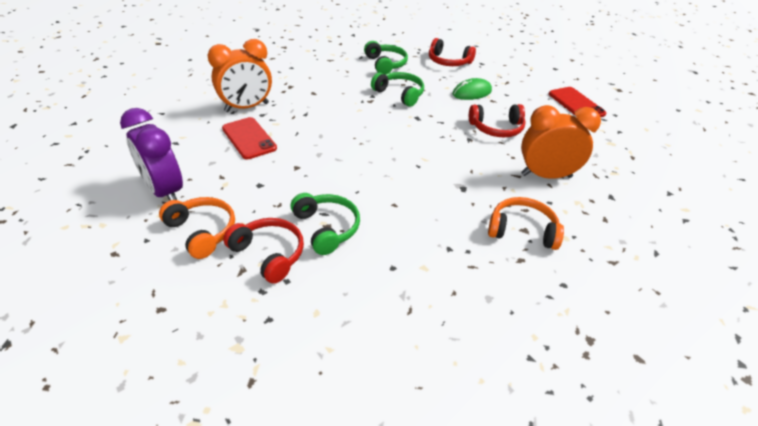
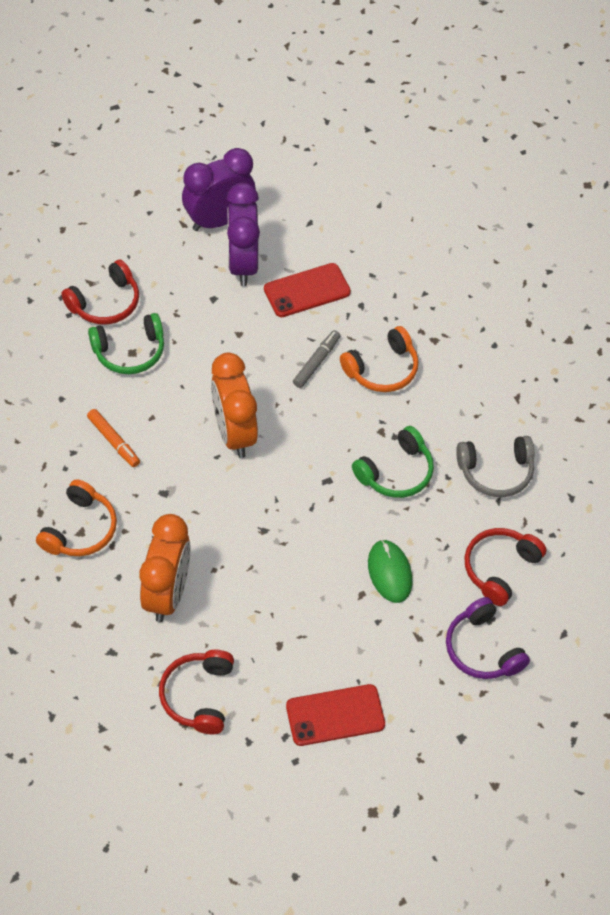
camera: 100 degrees right, 15 degrees up
(202, 231) = (150, 253): orange headphones -> orange headphones (382, 369)
(219, 172) = (242, 264): none -> purple clock
(247, 107) = (381, 289): orange clock -> orange clock (234, 433)
(318, 129) = (316, 362): none -> grey marker
(385, 64) = (496, 472): green headphones -> grey headphones
(427, 223) = (114, 441): none -> orange marker
(497, 128) = (283, 573): red headphones -> red headphones (198, 696)
(500, 64) = (482, 649): none -> purple headphones

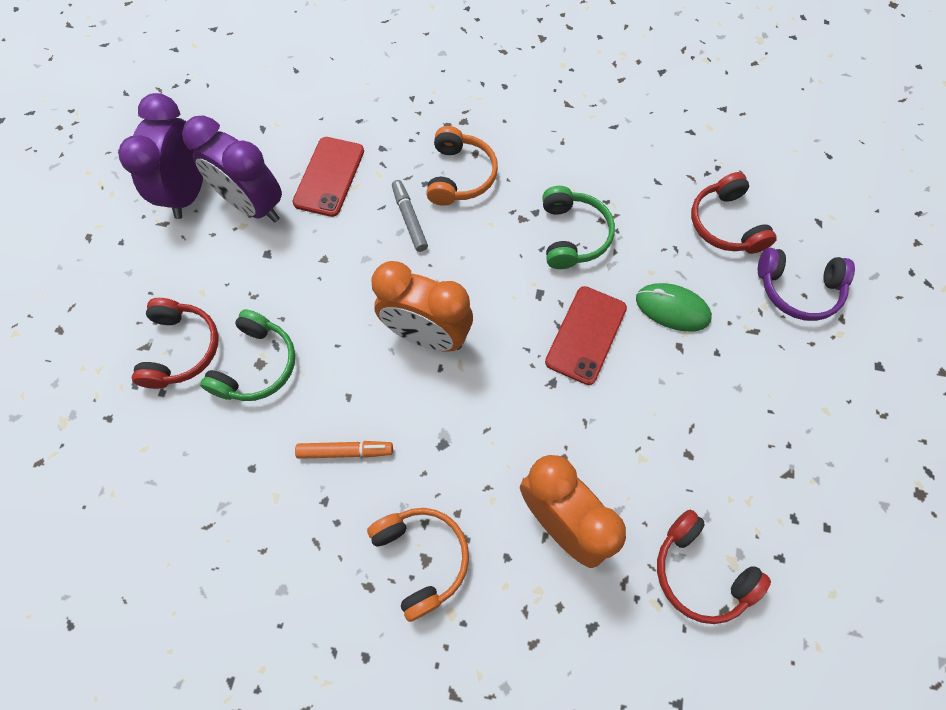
camera: 50 degrees left, 10 degrees up
(335, 715) = (796, 456): red phone -> red phone (586, 335)
(496, 472) = (628, 165): grey headphones -> none

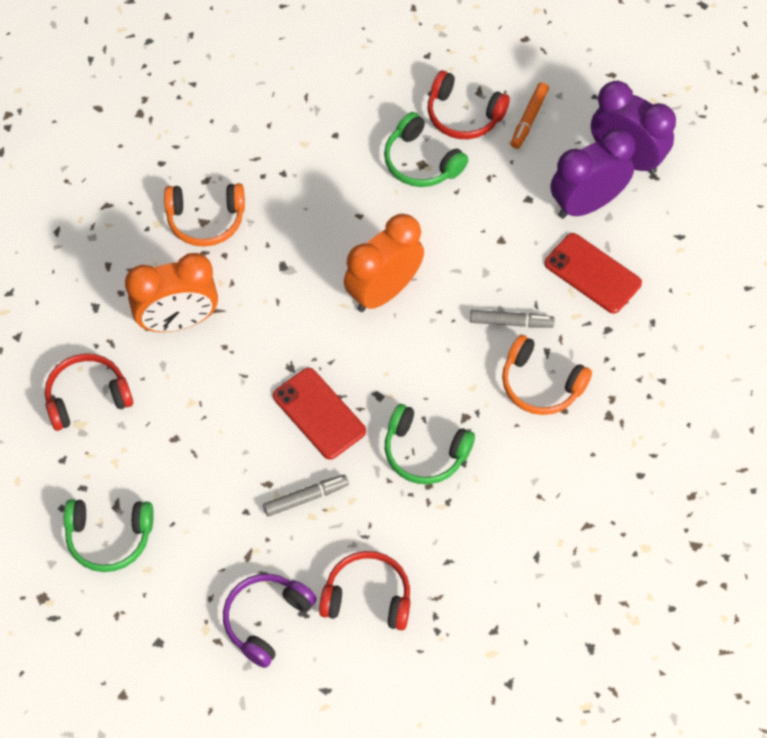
camera: 115 degrees right, 5 degrees down
(345, 451) = (314, 199): orange marker -> orange marker (529, 119)
(672, 309) = (306, 498): green mouse -> grey marker
(823, 462) = (109, 538): none -> green headphones

